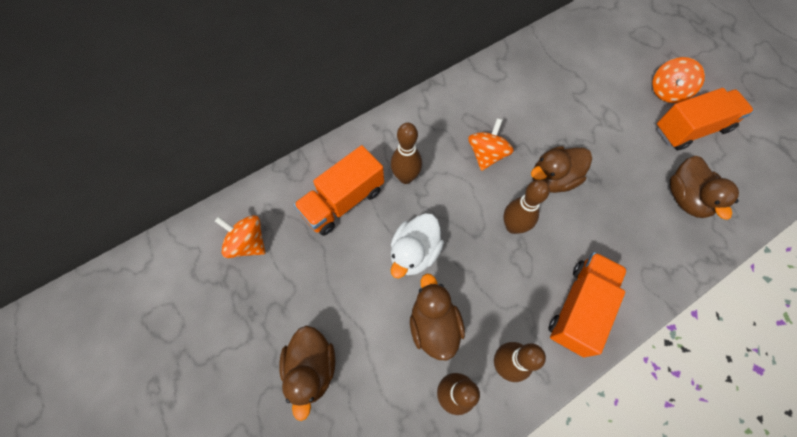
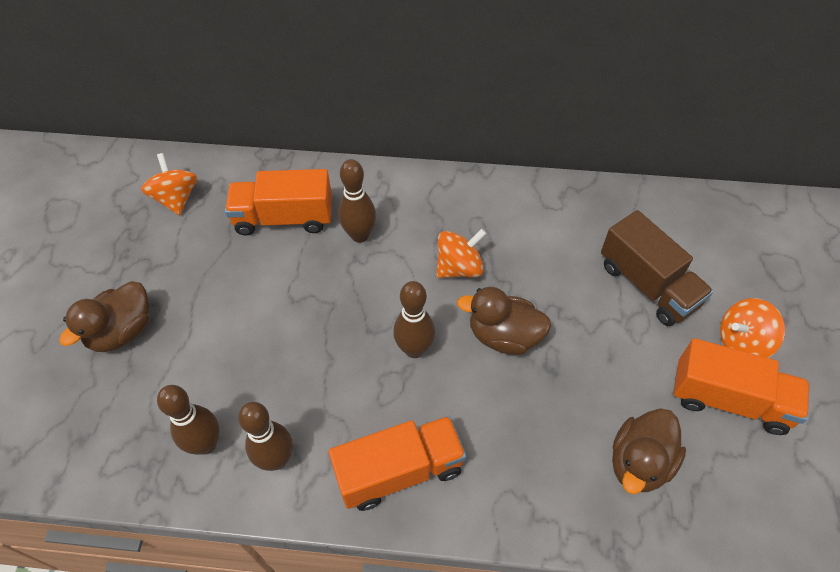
camera: 40 degrees right, 10 degrees down
(414, 253) = (299, 304): white duck -> none
(434, 325) = (251, 376): brown duck -> none
(594, 91) = (647, 285): none -> brown truck

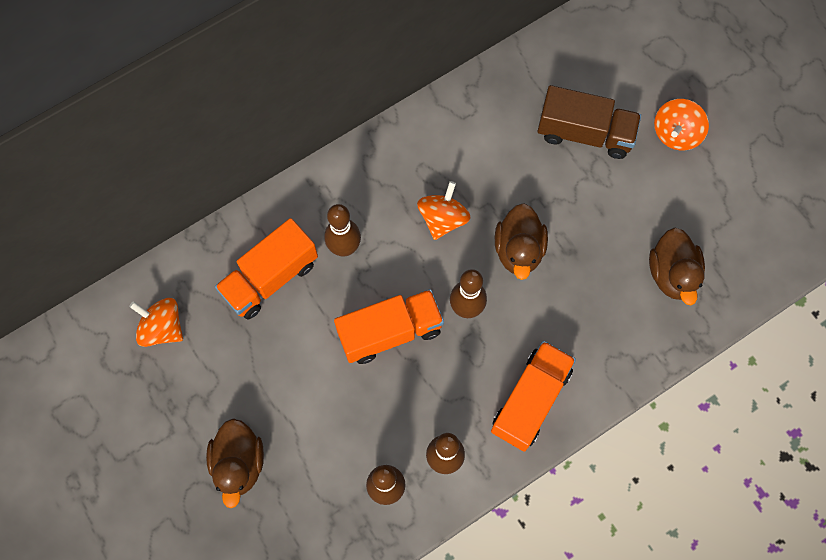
camera: 40 degrees left, 15 degrees up
(504, 336) = (519, 250): brown duck -> brown duck turned 60 degrees counterclockwise
(729, 399) = (696, 185): orange truck -> orange truck (390, 332)

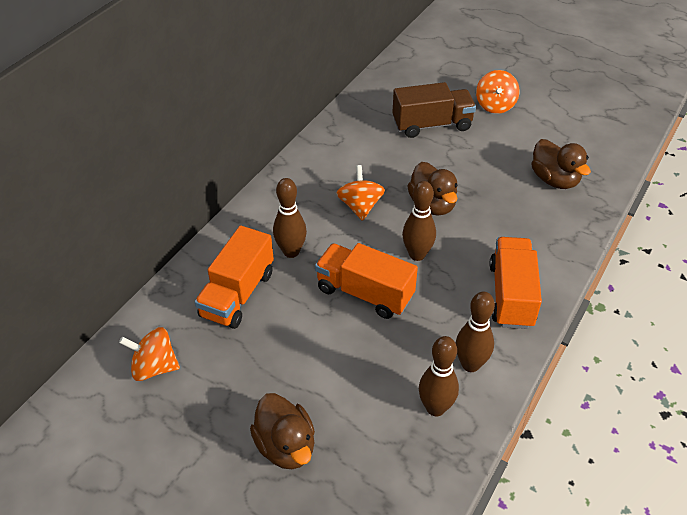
camera: 25 degrees left, 25 degrees down
(390, 332) = (365, 293): orange truck -> orange truck turned 105 degrees counterclockwise

